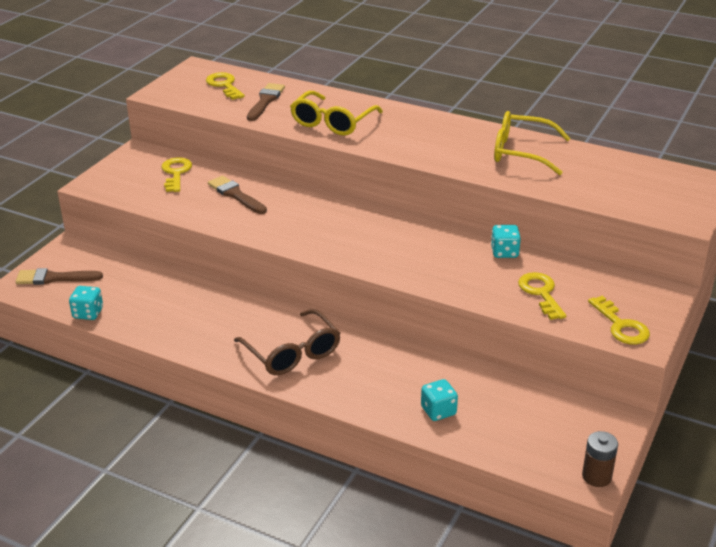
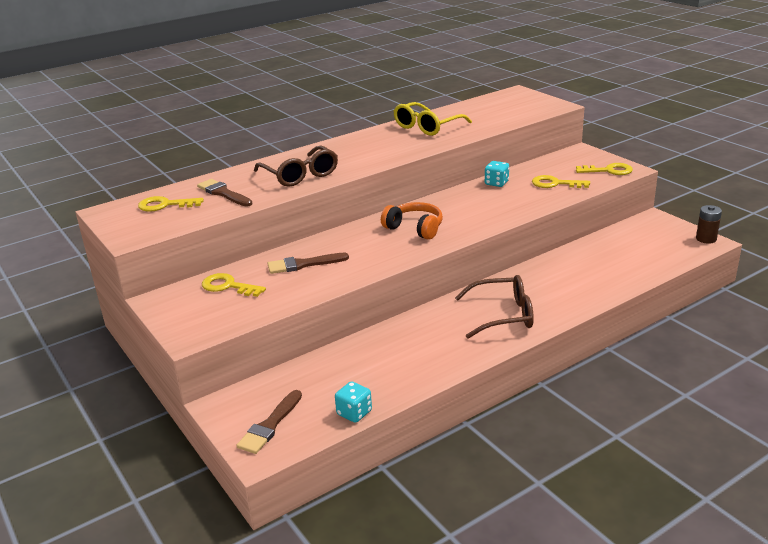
camera: 60 degrees left, 5 degrees down
(332, 122) = (300, 175): yellow glasses -> brown glasses
(350, 231) = (415, 228): none -> orange headphones
(438, 411) = (612, 273): turquoise dice -> none

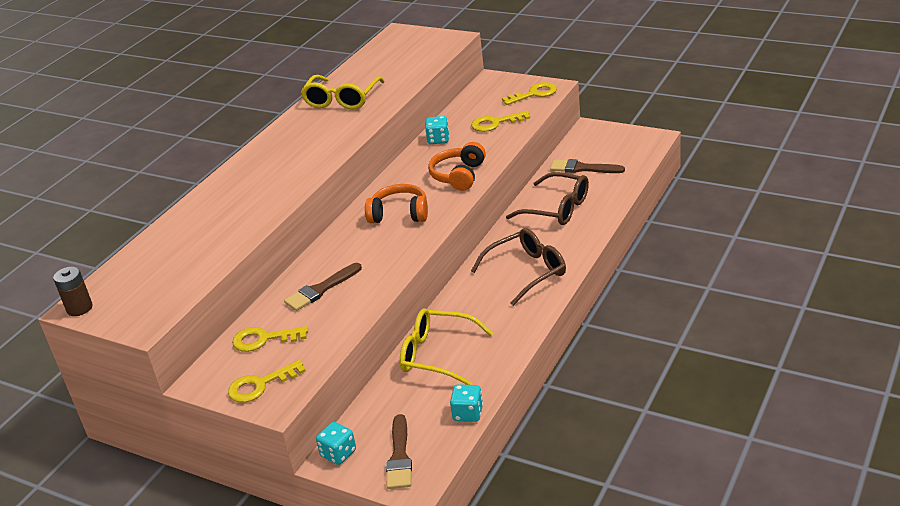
camera: 25 degrees left, 5 degrees up
(165, 205) = (141, 277): yellow key -> yellow key (260, 385)
(223, 193) = (195, 242): brown brush -> brown brush (583, 168)
(228, 402) = (338, 453): none -> turquoise dice
(300, 175) = (259, 195): brown glasses -> brown glasses (557, 208)
(371, 355) = (437, 355): none -> yellow glasses
(489, 214) = (459, 175): none -> orange headphones
(706, 239) = (648, 136): brown battery -> brown battery (79, 308)

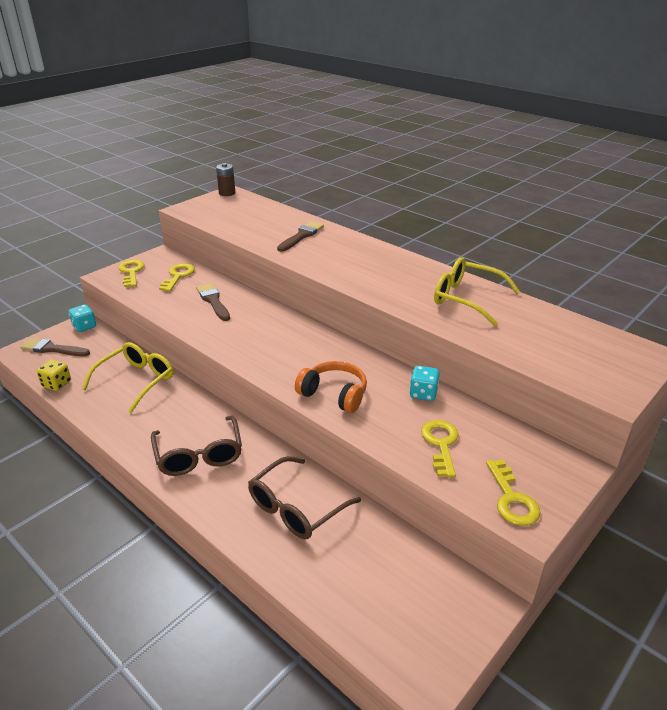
camera: 100 degrees right, 0 degrees up
(399, 214) = (290, 349): orange headphones -> none
(468, 413) = (57, 384): turquoise dice -> yellow dice
(583, 168) = (375, 559): brown brush -> brown brush (301, 236)

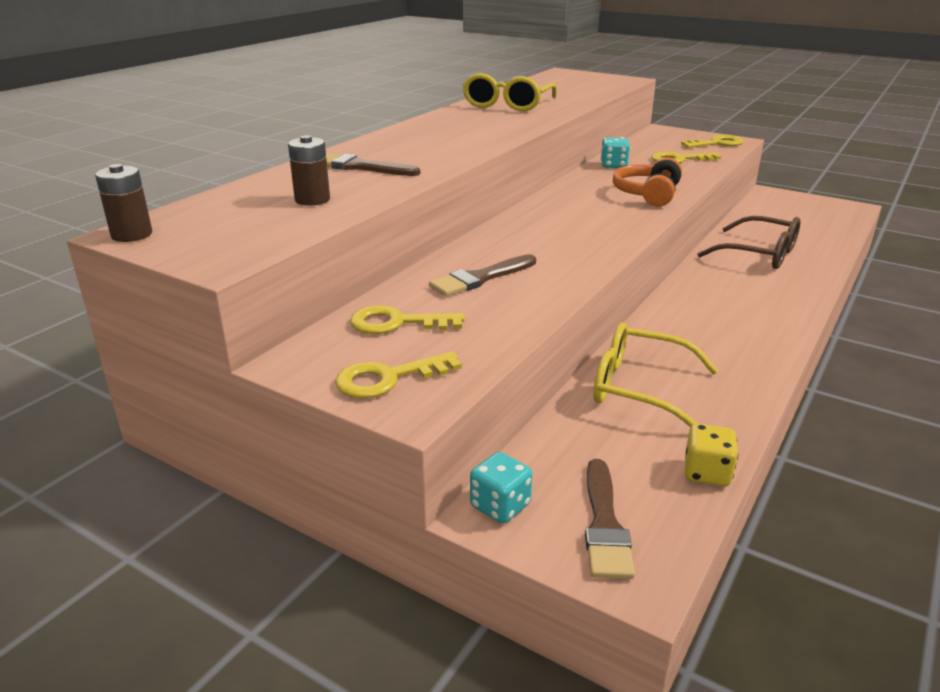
camera: 100 degrees left, 5 degrees down
(199, 455) = (742, 310): brown glasses -> none
(250, 224) = (312, 200): none -> brown battery

